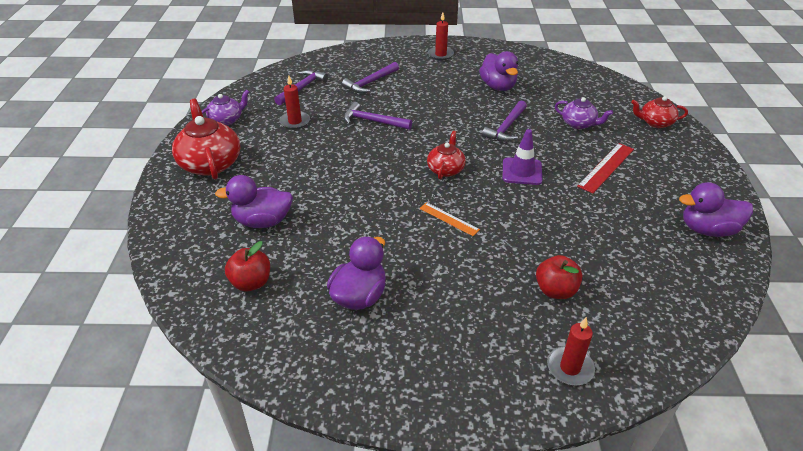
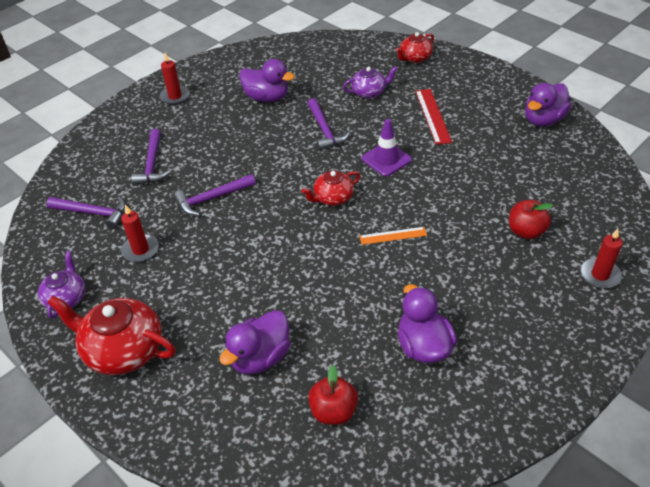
camera: 45 degrees left, 5 degrees up
(302, 88) = (93, 213): purple hammer -> purple hammer turned 120 degrees clockwise
(445, 169) = (332, 198): red teapot -> red teapot turned 90 degrees counterclockwise

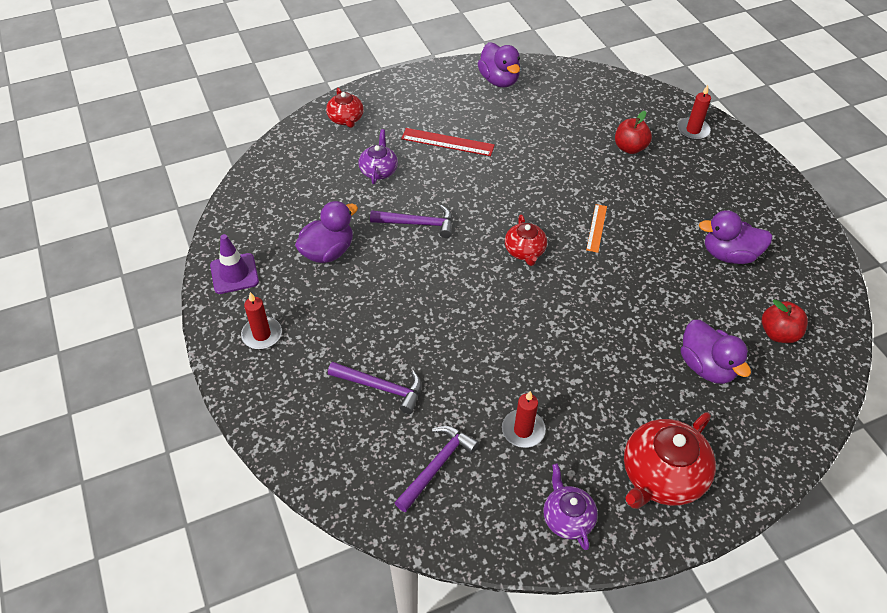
camera: 70 degrees left, 5 degrees up
(66, 298) = (567, 517): purple teapot -> purple teapot turned 45 degrees clockwise
(212, 198) = (473, 346): purple hammer -> none
(386, 159) = (491, 195): purple traffic cone -> purple traffic cone (234, 274)

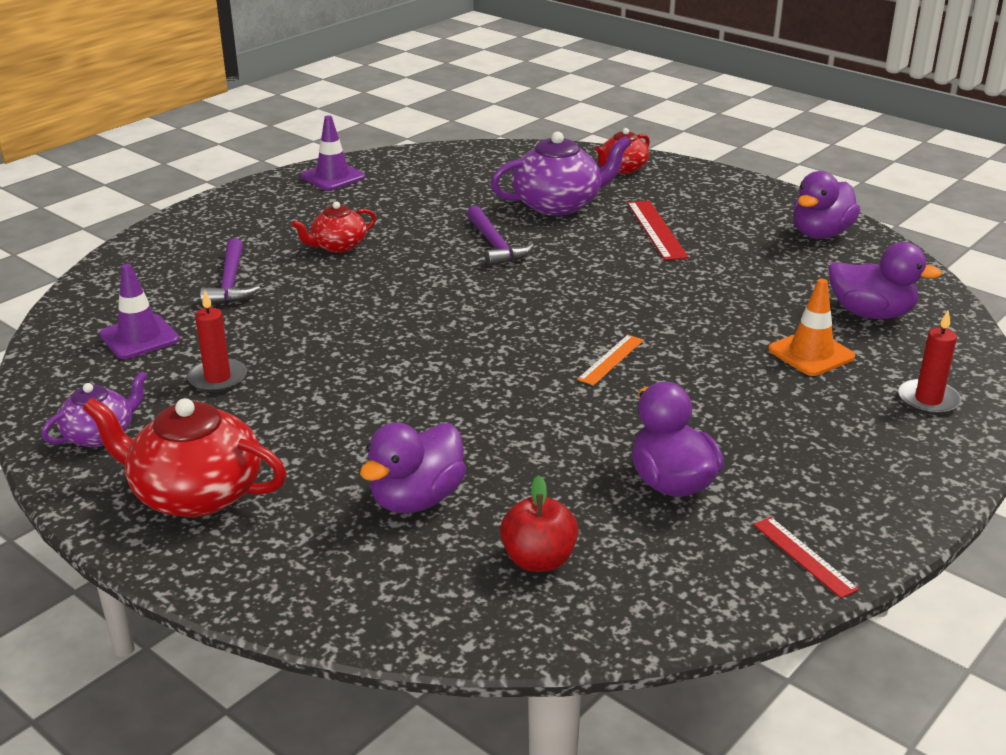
camera: 65 degrees right, 20 degrees down
(262, 335) = (262, 209): red candle -> none
(328, 252) = (403, 210): purple duck -> purple duck (871, 313)
(379, 170) = (558, 204): purple teapot -> purple teapot, size x1.71
(437, 466) = (139, 337): purple hammer -> purple traffic cone
(525, 251) = (514, 318): red teapot -> red teapot (337, 246)
(596, 228) = (611, 359): orange ruler -> orange ruler turned 45 degrees counterclockwise
(630, 148) = (811, 353): red apple -> orange traffic cone
(804, 234) = (804, 556): none -> red ruler

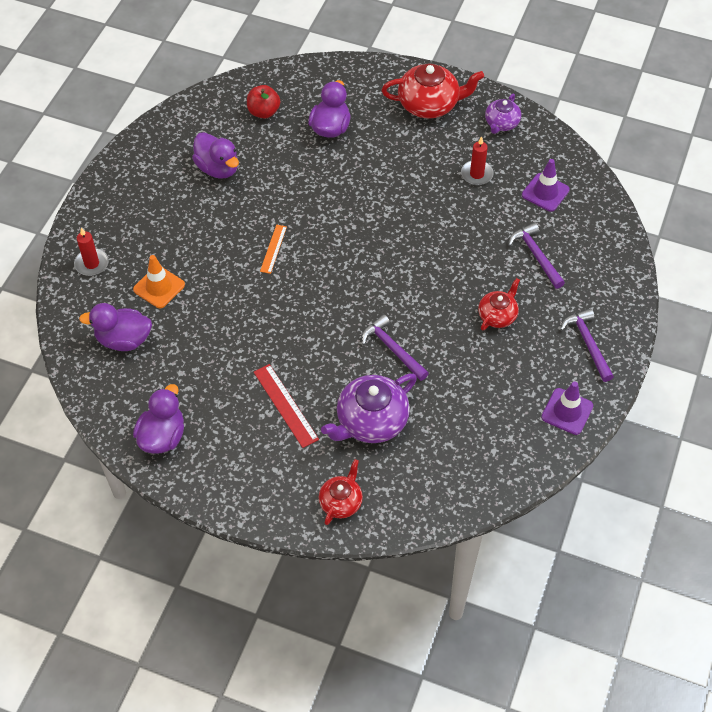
camera: 160 degrees right, 25 degrees up
(254, 210) = (588, 343): none -> purple hammer
(804, 556) = (151, 143): red ruler -> none

